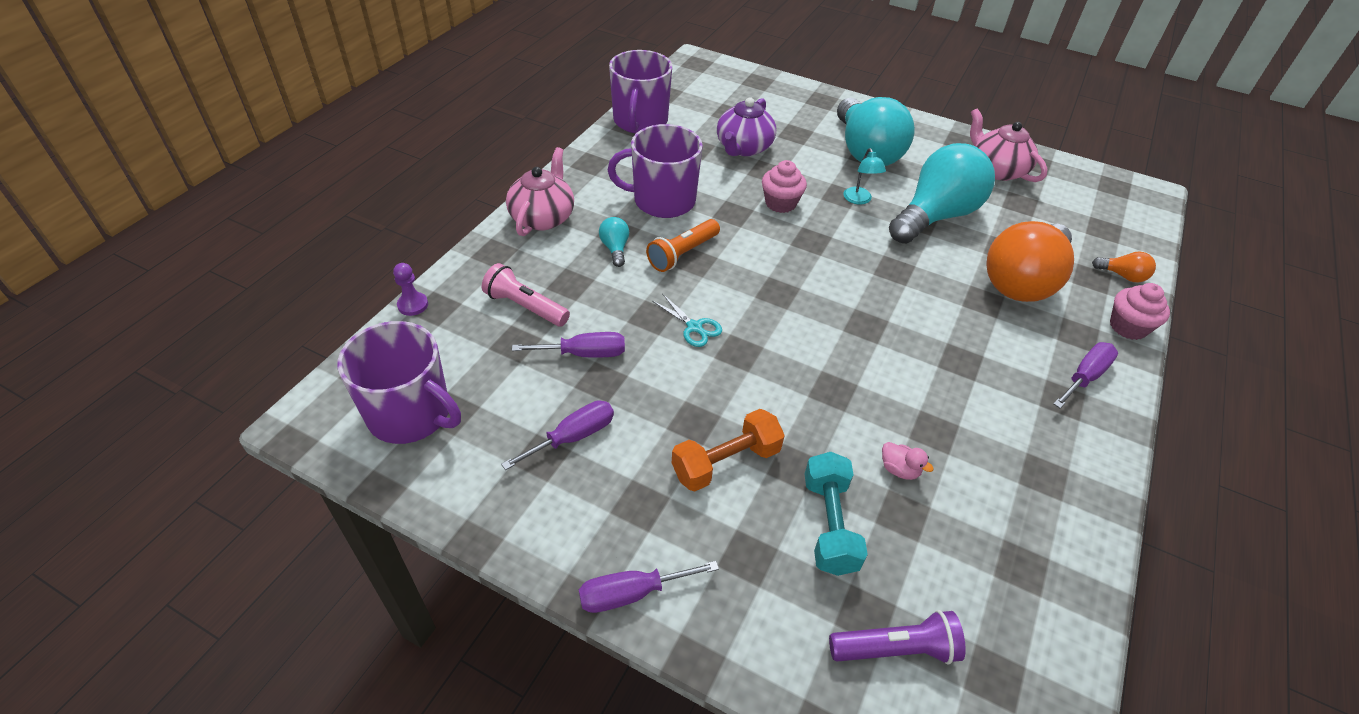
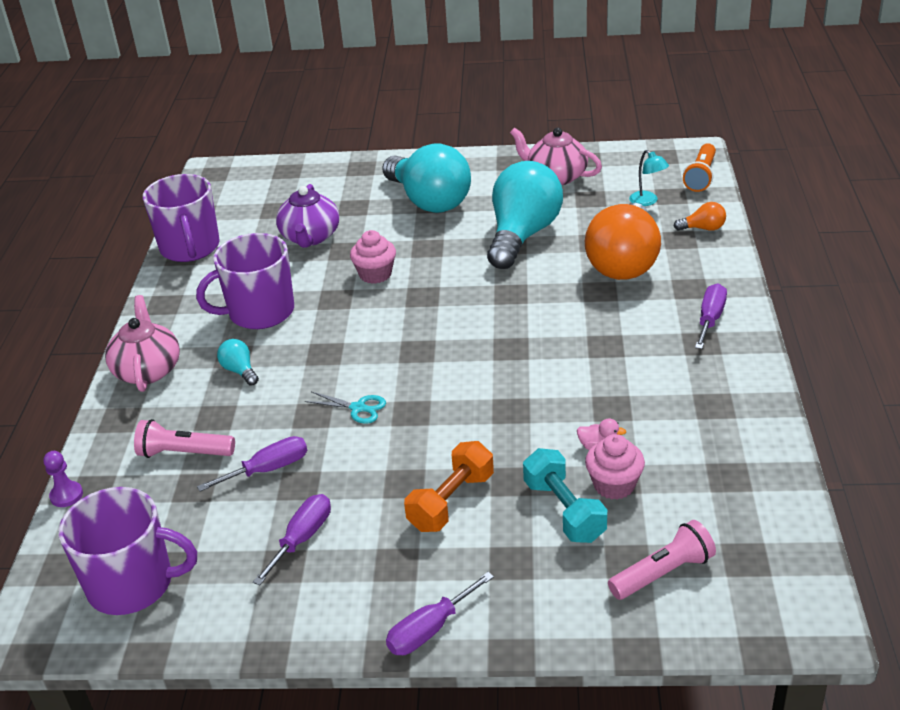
camera: 20 degrees left, 10 degrees down
(682, 254) = (308, 351): orange flashlight -> orange flashlight (701, 176)
(859, 200) = (447, 246): turquoise lamp -> turquoise lamp (647, 201)
(896, 649) = (663, 573): purple flashlight -> pink flashlight
(1128, 327) = (726, 267): pink cupcake -> pink cupcake (614, 485)

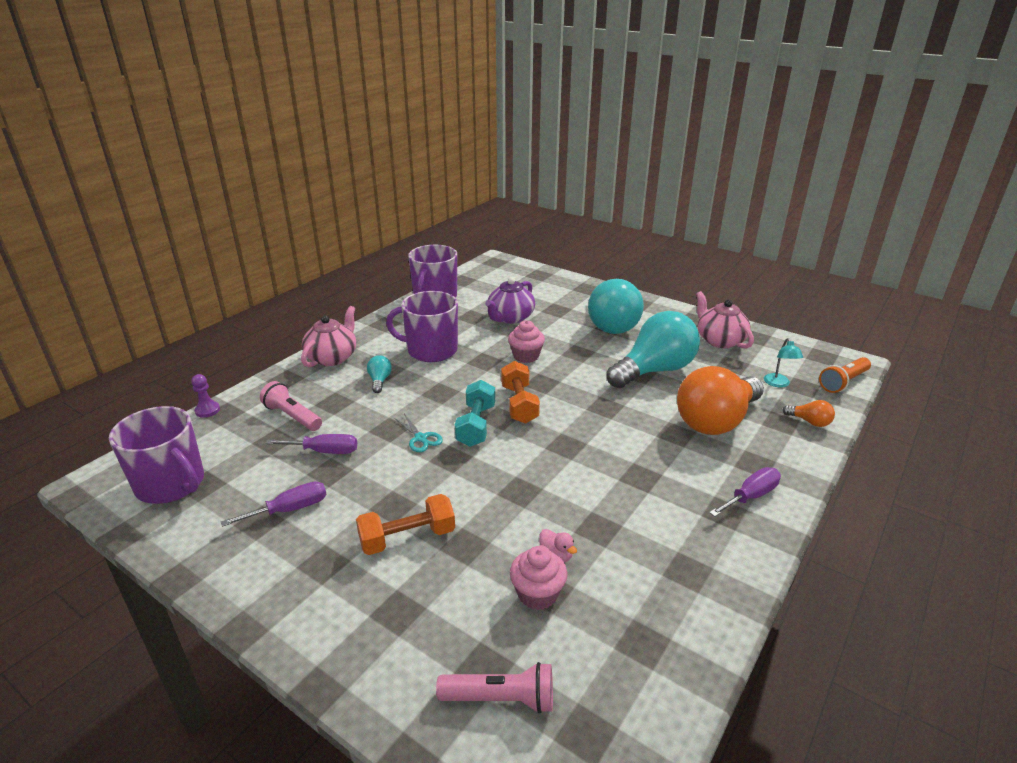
camera: 30 degrees right, 5 degrees down
(423, 328) = (519, 404): none -> orange dumbbell
(430, 629) = (288, 630): purple screwdriver -> none
(564, 511) = (478, 592): turquoise dumbbell -> turquoise dumbbell (476, 425)

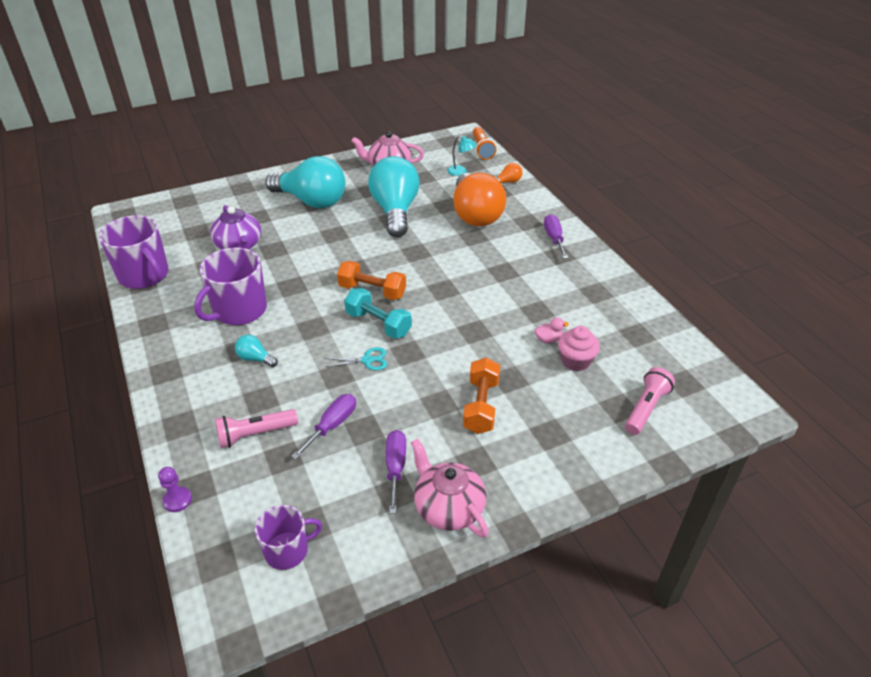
camera: 60 degrees left, 10 degrees up
(171, 484) = (287, 550): purple mug -> purple mug, size x0.61
(332, 357) = (177, 379): pink teapot -> pink teapot (448, 507)
(526, 356) = (309, 261): pink cupcake -> none

